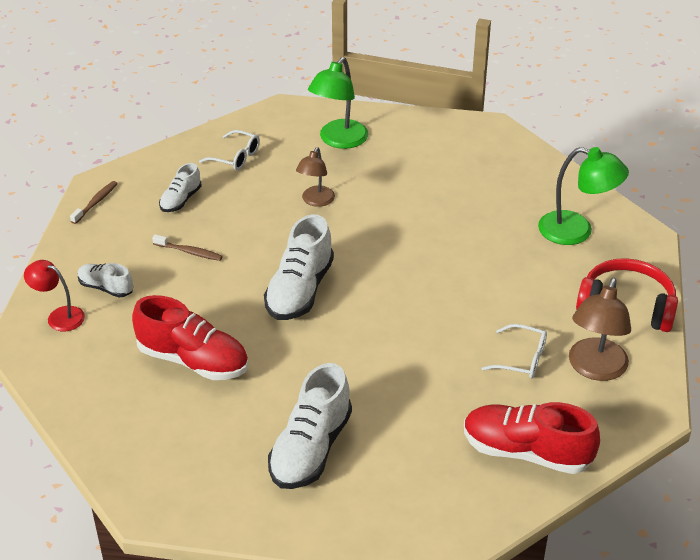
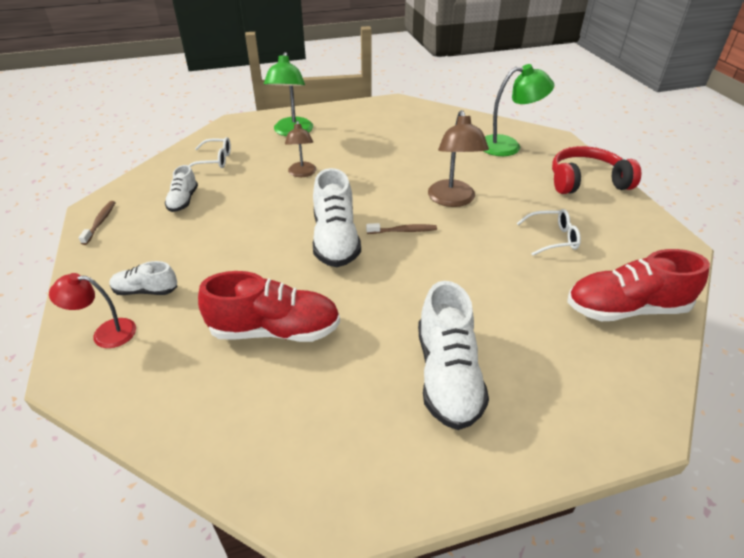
camera: 25 degrees left, 0 degrees up
(189, 252) = (215, 238): brown toothbrush -> brown toothbrush (403, 231)
(595, 369) = (609, 229): brown lamp -> brown lamp (453, 200)

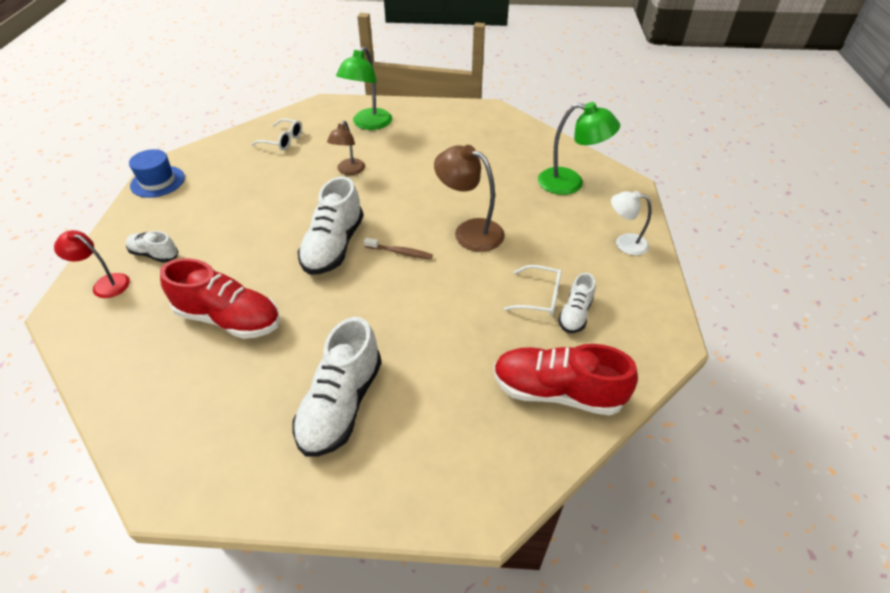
camera: 20 degrees right, 5 degrees up
(100, 222) = (158, 181): brown toothbrush -> blue hat
(183, 200) = (233, 176): white shoe -> white shoe (575, 314)
(453, 200) = (469, 231): brown lamp -> brown lamp turned 105 degrees clockwise
(586, 181) = (624, 243): red headphones -> white lamp

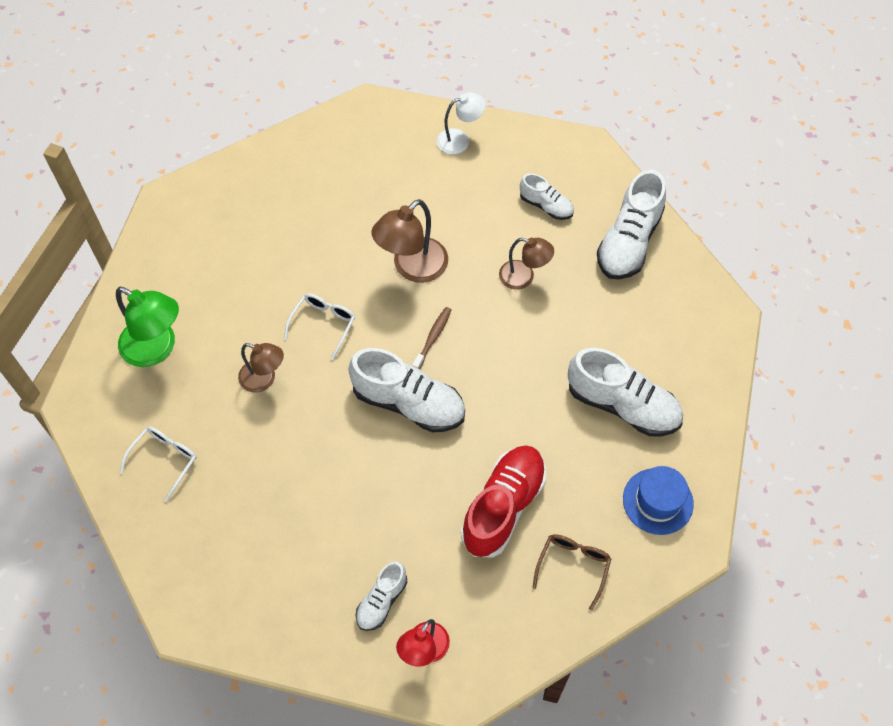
camera: 80 degrees left, 15 degrees up
(158, 181) = (222, 622): blue hat -> blue hat (657, 501)
(159, 378) = (573, 566): none -> brown glasses
(481, 306) = (524, 277): none -> brown lamp
(540, 297) = (520, 227): white glasses -> white glasses (323, 324)
(557, 392) = (629, 242): red shoe -> white shoe
(570, 183) = (352, 157): green lamp -> none
(624, 243) = (460, 139): white lamp -> white lamp turned 135 degrees counterclockwise

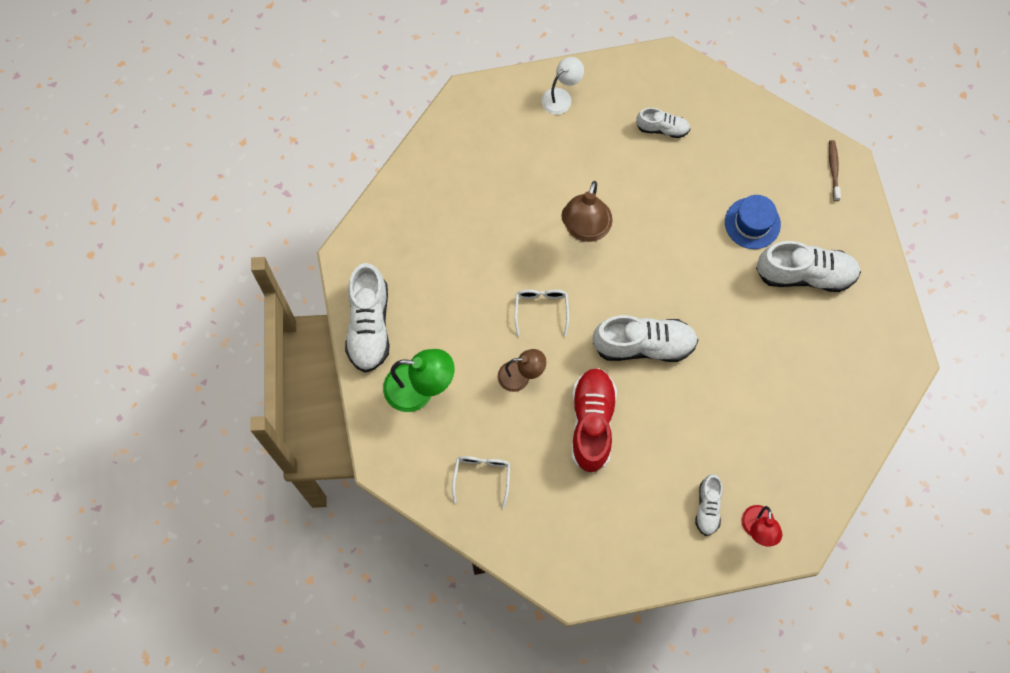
camera: 25 degrees left, 10 degrees up
(433, 338) = (633, 283): brown toothbrush -> brown toothbrush (833, 169)
(503, 507) = (758, 395): red shoe -> red shoe (592, 423)
(524, 277) = (677, 199): brown lamp -> none
(573, 566) = (831, 417): brown glasses -> none
(629, 242) = (743, 133): white shoe -> white shoe (369, 325)
(657, 501) = (867, 339): blue hat -> blue hat (752, 223)

